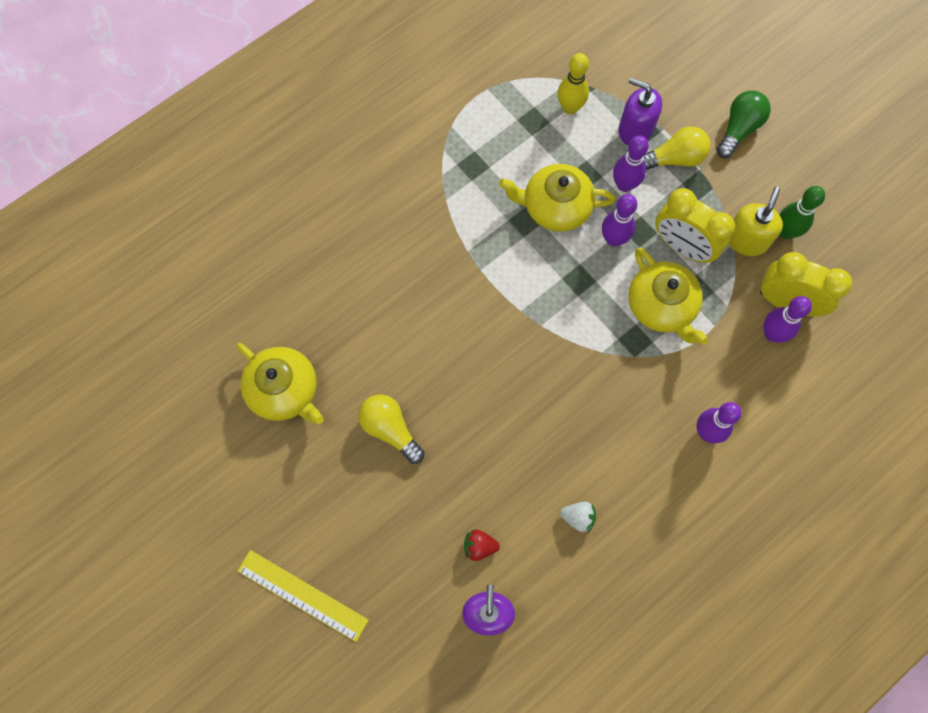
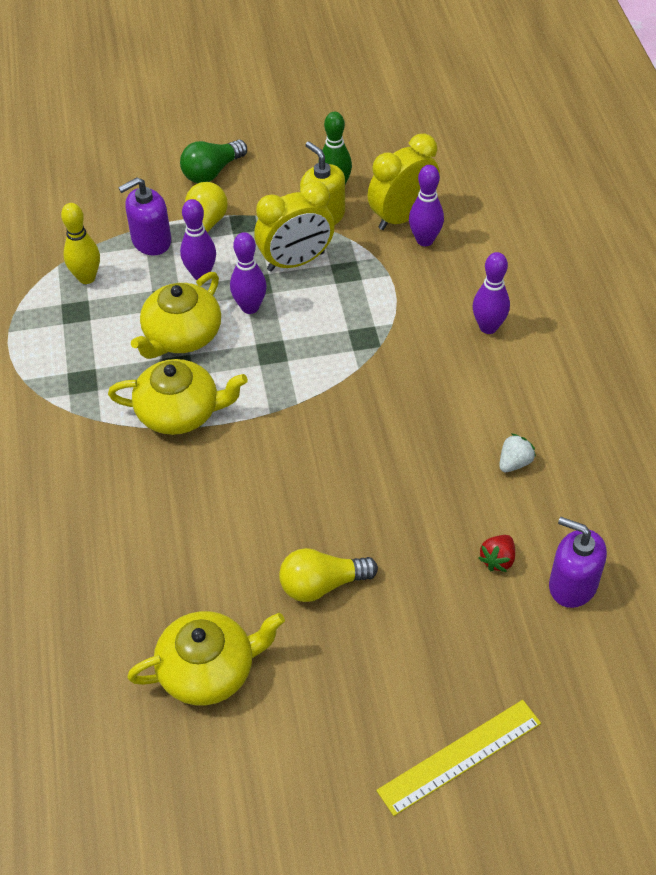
camera: 60 degrees left, 20 degrees down
(662, 306) = (344, 303): yellow teapot -> yellow teapot (180, 412)
(738, 129) = (212, 172): green light bulb -> green light bulb turned 105 degrees counterclockwise

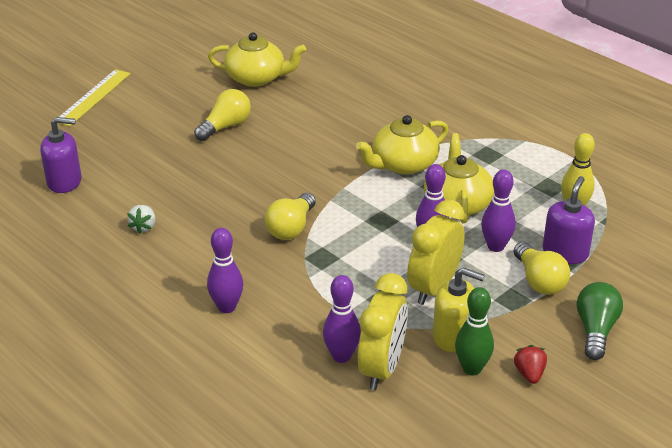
camera: 145 degrees right, 15 degrees down
(209, 670) = (257, 78): yellow teapot -> yellow teapot turned 120 degrees counterclockwise
(365, 386) = (291, 228): none -> yellow light bulb
(497, 560) = (122, 175): red strawberry -> red strawberry (529, 374)

